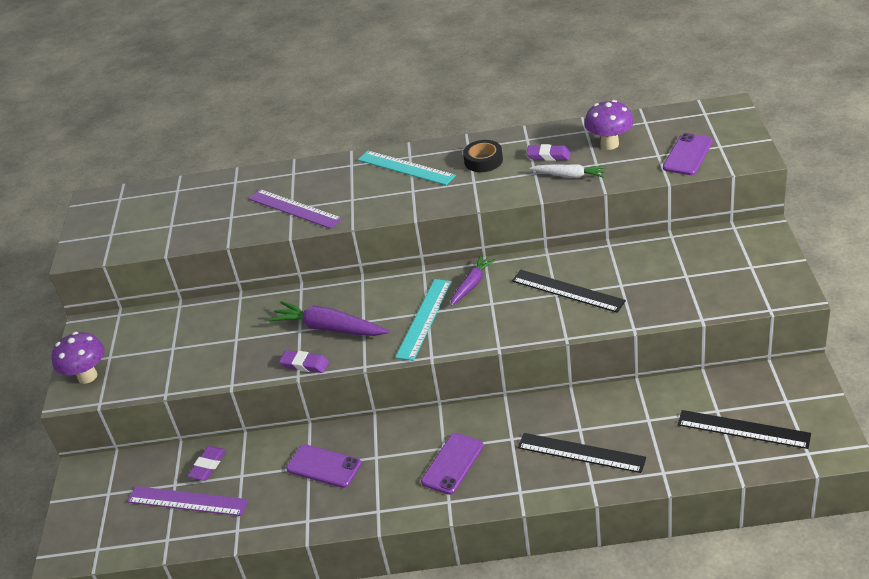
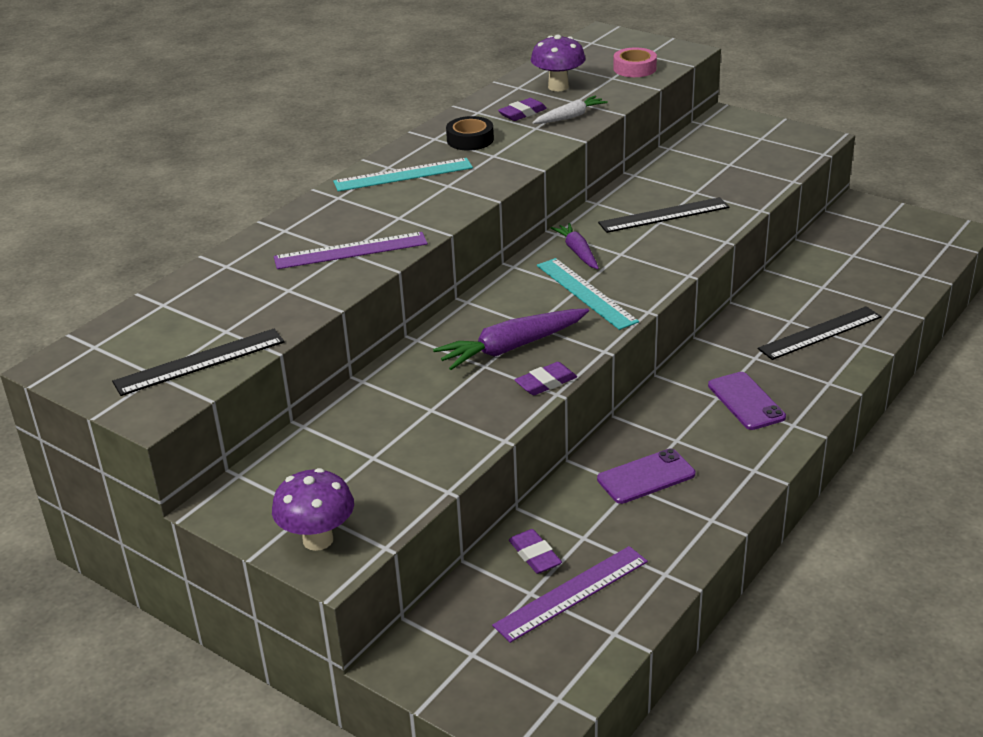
camera: 55 degrees left, 5 degrees down
(688, 155) = (634, 68): purple phone -> pink tape
(743, 429) = (889, 255): black ruler -> black ruler (200, 362)

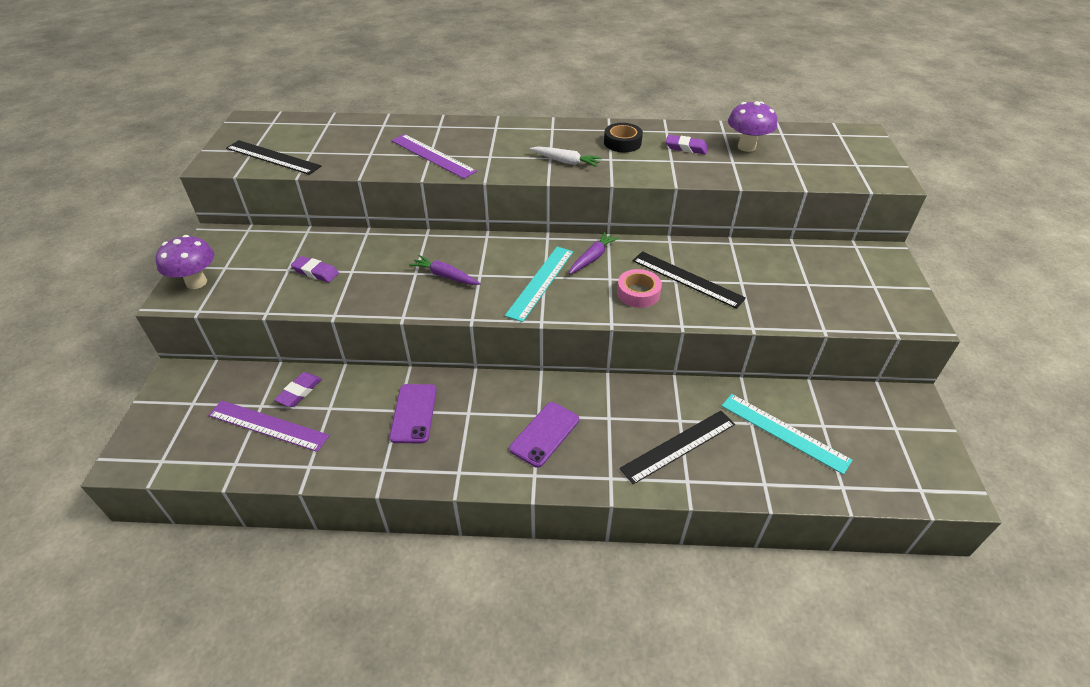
camera: 55 degrees right, 10 degrees up
(403, 175) = (547, 137): turquoise ruler -> turquoise ruler (784, 432)
(512, 347) = (445, 276): purple carrot -> purple carrot, size x0.62
(546, 383) = (412, 307): purple eraser -> purple eraser (315, 272)
(570, 117) = (705, 168): white carrot -> white carrot (565, 162)
(634, 68) = (824, 167): pink tape -> pink tape (638, 293)
(646, 477) = (414, 413): purple phone -> purple phone turned 60 degrees clockwise
(820, 333) = (679, 446): black ruler -> black ruler turned 60 degrees counterclockwise

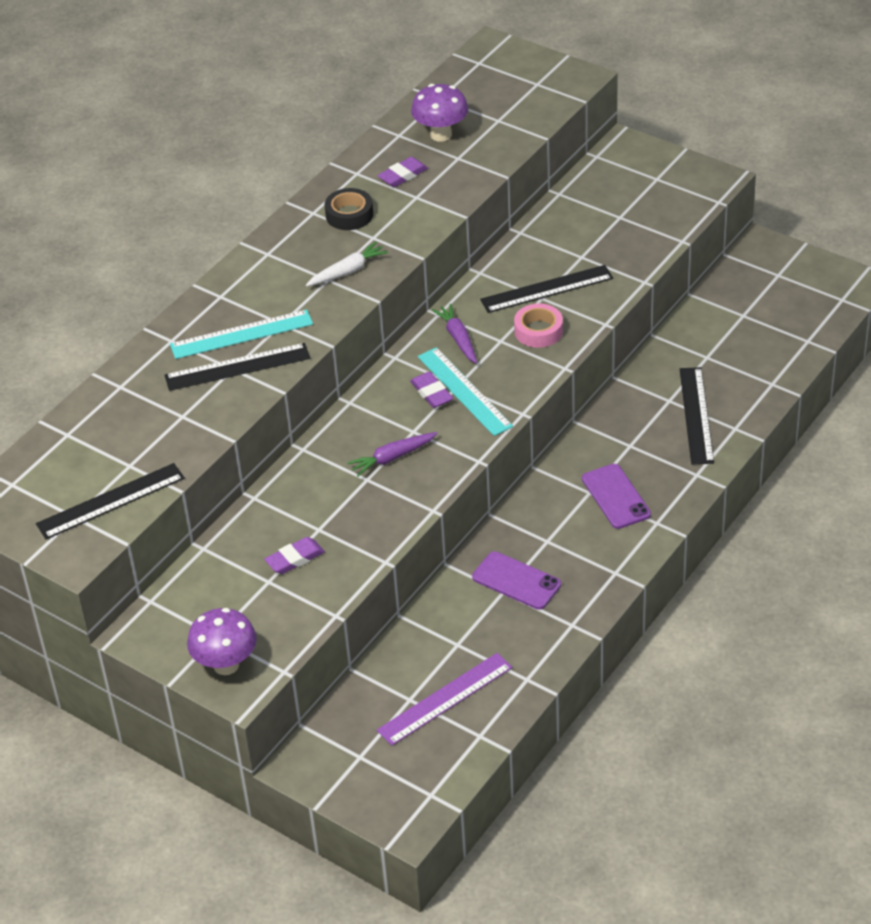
camera: 55 degrees left, 0 degrees up
(299, 392) = (414, 663): purple eraser -> purple eraser (431, 393)
(433, 156) = (237, 367): purple ruler -> black ruler
(784, 432) = (732, 342): turquoise ruler -> turquoise ruler (241, 334)

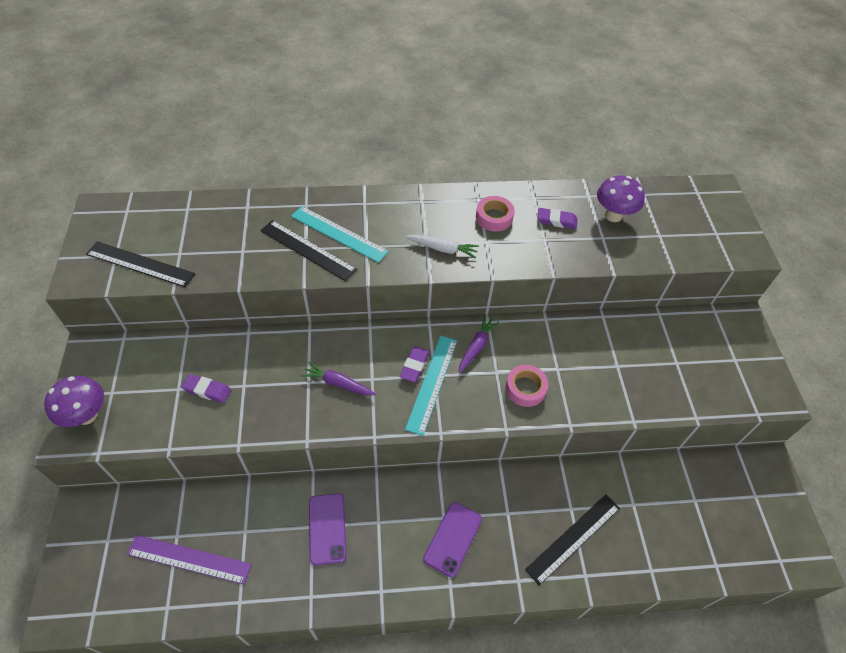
camera: 45 degrees right, 10 degrees up
(349, 215) = (494, 217): black tape -> pink tape
(547, 289) = (568, 366): black ruler -> none

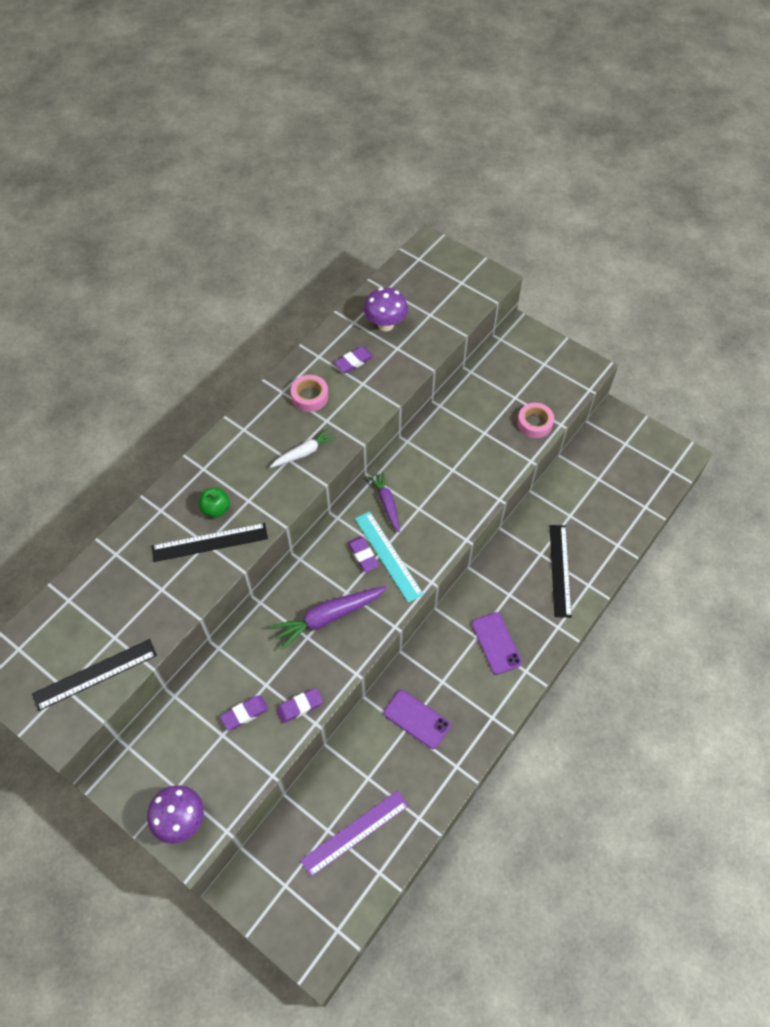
camera: 45 degrees left, 5 degrees up
(243, 422) = (299, 706): none -> purple eraser
(338, 383) = (328, 617): purple carrot -> purple carrot, size x1.62
(339, 233) = (216, 509): turquoise ruler -> green apple
(525, 388) = (448, 501): pink tape -> pink tape (534, 423)

